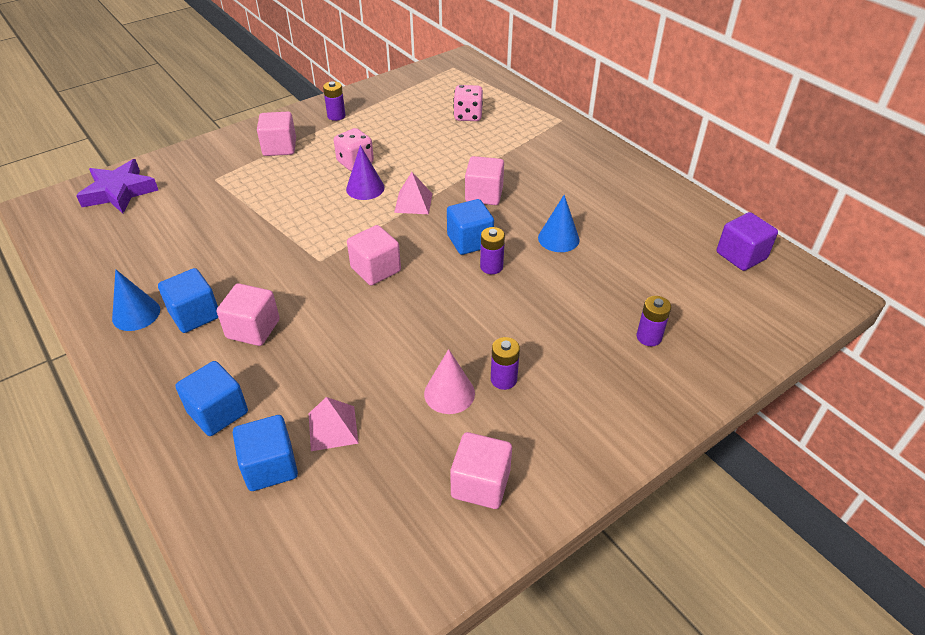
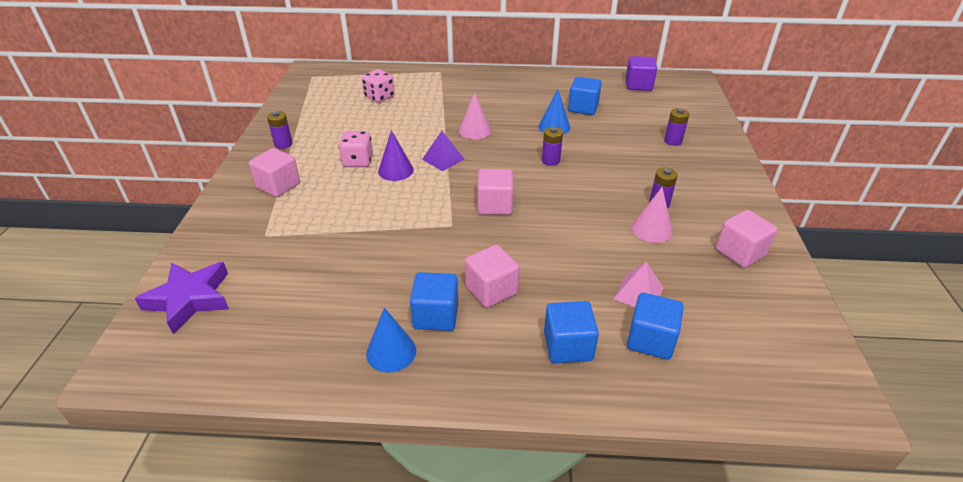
camera: 50 degrees left, 5 degrees down
(413, 203) = (443, 159): pink pyramid -> purple pyramid
(469, 241) = (514, 157): blue cube -> blue cube (583, 108)
(484, 195) = (474, 130): pink cube -> pink cone

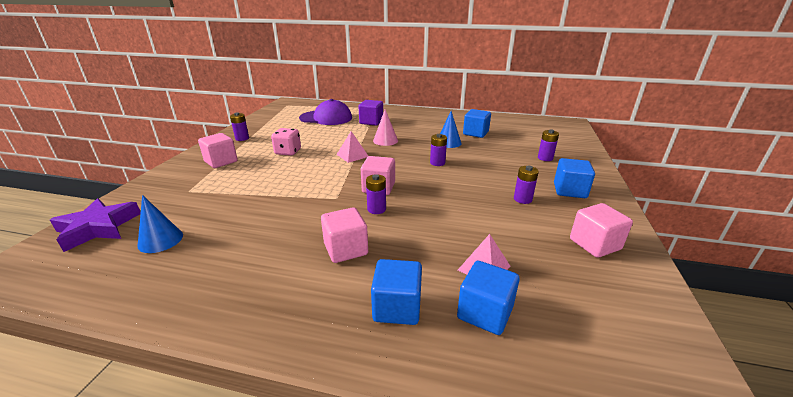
camera: 10 degrees right, 10 degrees down
(379, 97) = (326, 118): pink dice -> purple cap
(391, 352) = (228, 290): blue cone -> blue cone (160, 240)
(395, 170) = (312, 159): purple cone -> none
(436, 316) = (286, 264): blue cube -> blue cube (569, 190)
(443, 159) = (352, 155): purple pyramid -> pink pyramid
(504, 235) = (376, 209): none -> purple battery
(638, 85) = (524, 123): purple cube -> purple cube (371, 122)
(651, 229) = (510, 217): pink cone -> none

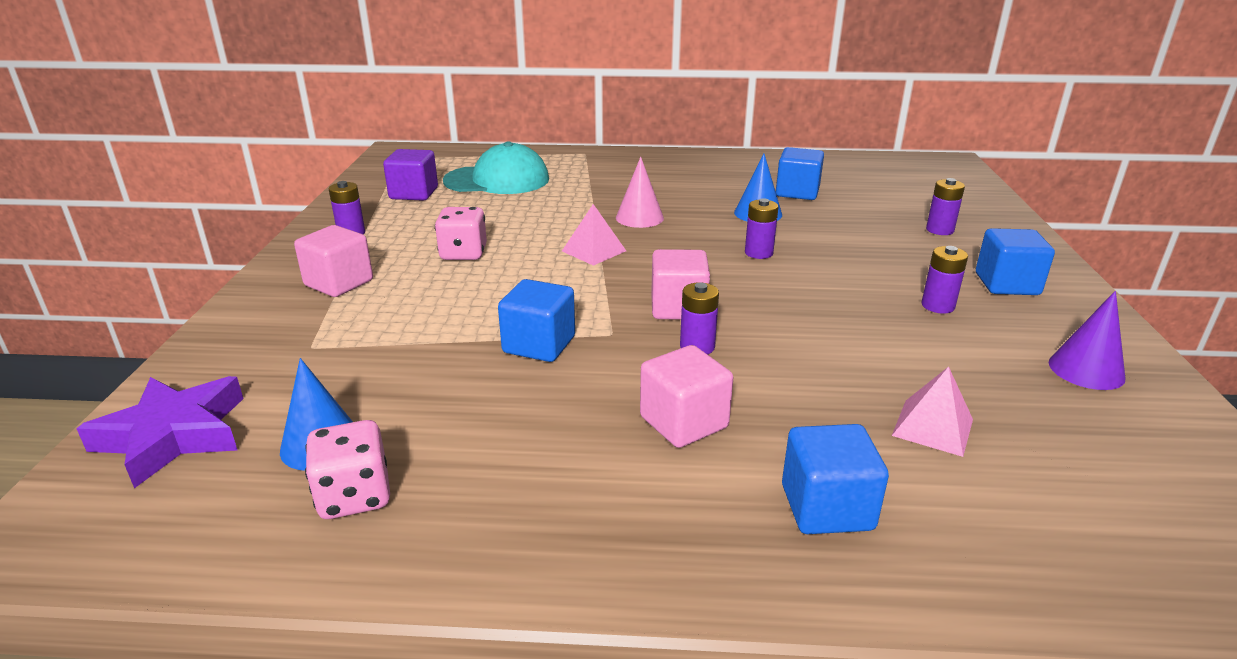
camera: 10 degrees left, 0 degrees up
(158, 269) = (354, 496): none -> pink dice
(326, 118) = (497, 180): purple cap -> turquoise cap
(371, 122) = (591, 182): purple cube -> purple cube (414, 193)
(485, 313) = (970, 497): blue cube -> blue cube (539, 345)
(594, 244) = (1086, 370): pink cube -> purple cone

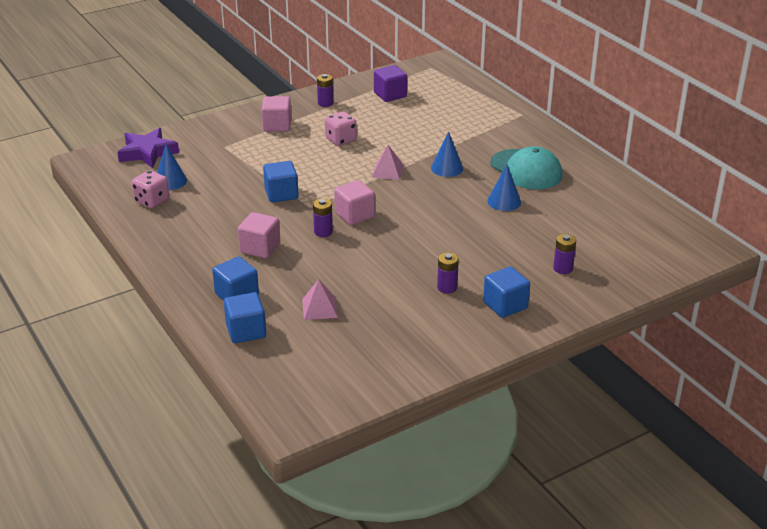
camera: 55 degrees right, 5 degrees up
(497, 180) = (440, 108): turquoise cap -> turquoise cap (526, 170)
(639, 218) = (447, 168): pink cone -> blue cone
(758, 253) = (447, 218): purple battery -> none
(797, 192) = (559, 204): blue cube -> blue cube (246, 331)
(1086, 370) = (423, 344): purple cone -> none

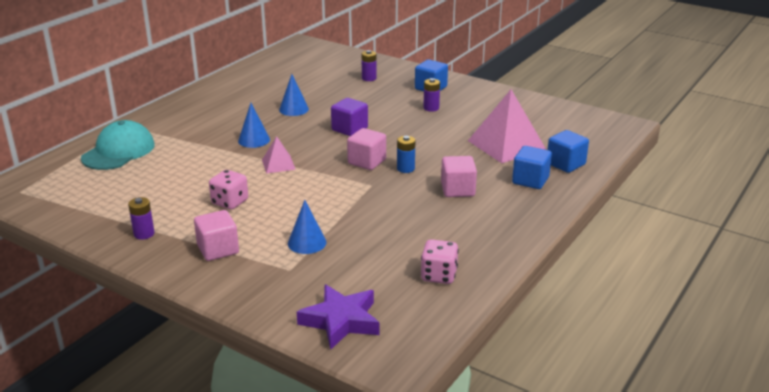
camera: 115 degrees left, 5 degrees down
(170, 181) = (391, 278): blue cone -> blue cone (307, 242)
(281, 194) = (361, 205): blue cube -> none
(319, 308) = (506, 144): pink pyramid -> pink pyramid, size x1.98
(323, 232) = (405, 169): purple battery -> blue battery
(390, 95) = (105, 199): purple cube -> purple cube (349, 129)
(526, 170) = (234, 109): turquoise cap -> turquoise cap (118, 151)

